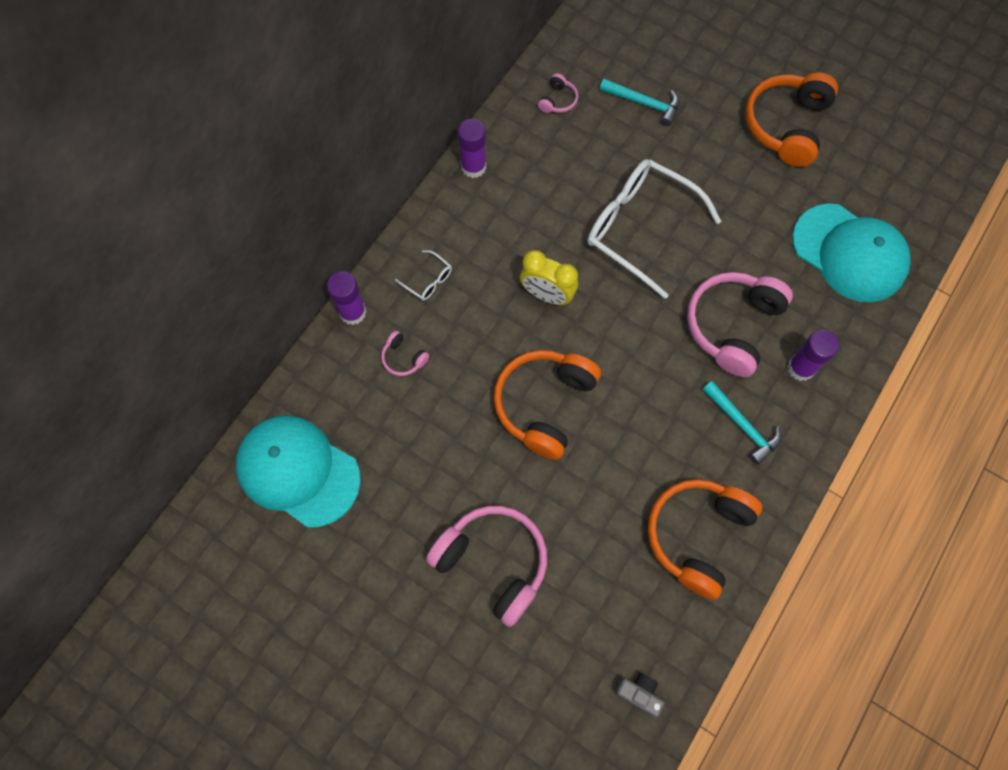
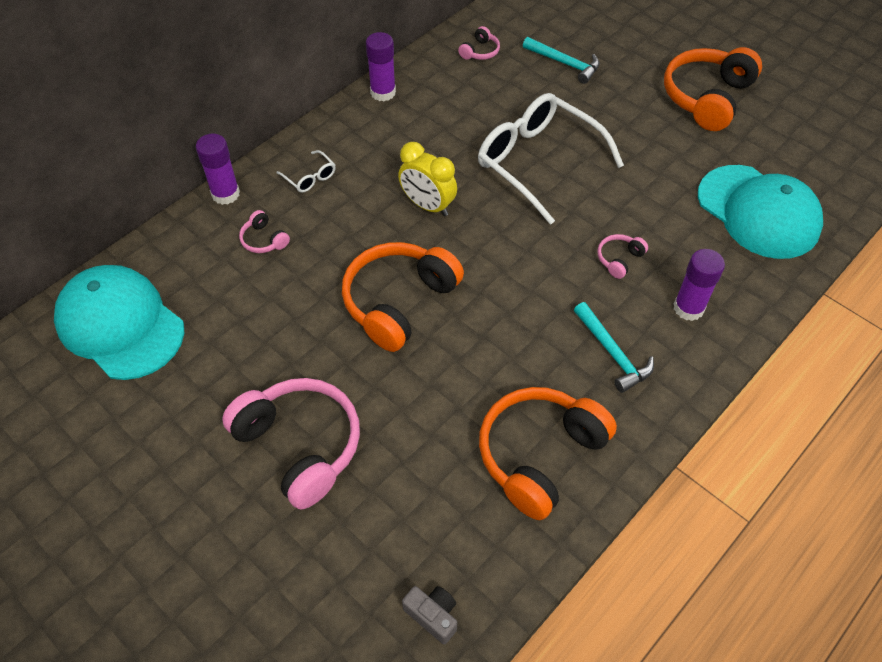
camera: 10 degrees right, 15 degrees down
(732, 326) = (619, 259): pink headphones -> pink headphones, size x0.43

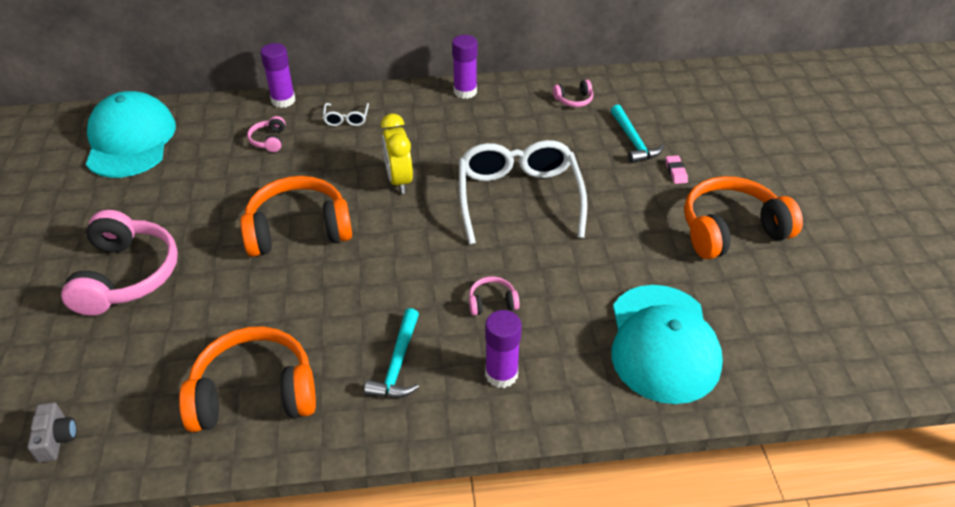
camera: 40 degrees right, 10 degrees down
(622, 72) = (675, 172): none -> pink eraser

